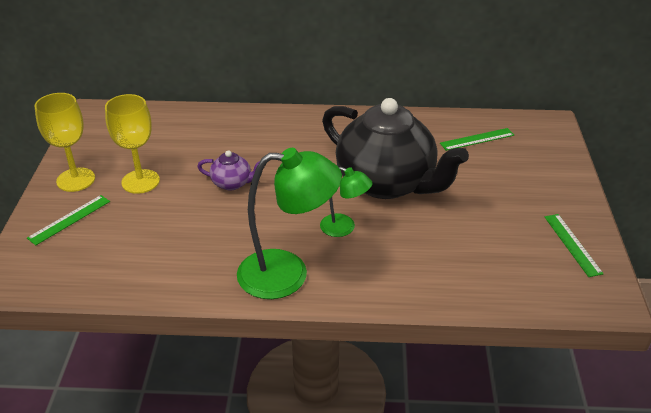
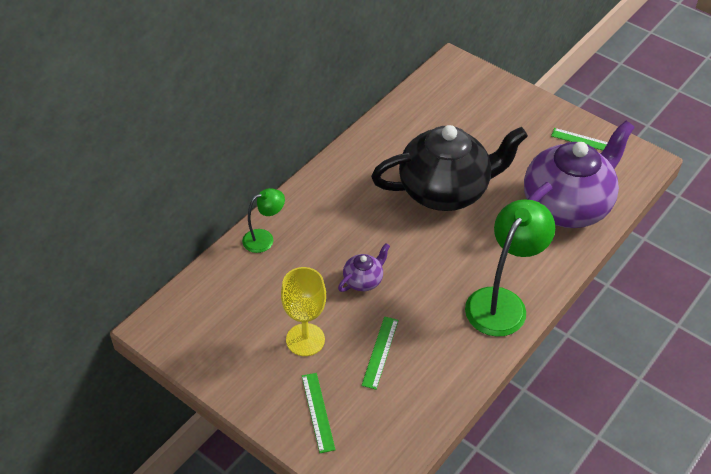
camera: 55 degrees left, 10 degrees up
(76, 180) = (260, 385): yellow goblet -> none
(344, 228) = (477, 243): green lamp -> green lamp (264, 238)
(464, 266) = (567, 206): none -> purple teapot
(477, 139) = (437, 111): green ruler -> green ruler (380, 352)

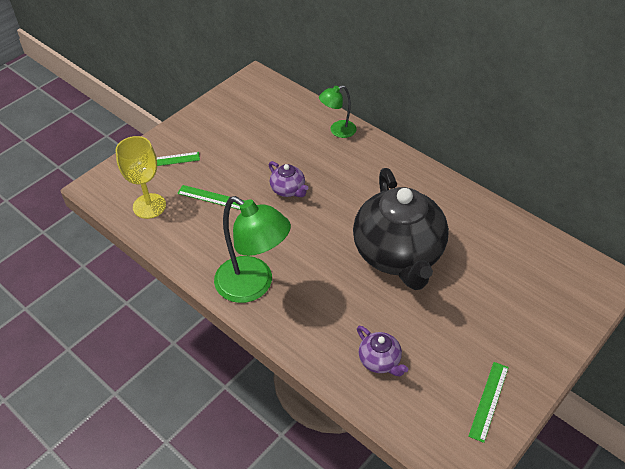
camera: 95 degrees right, 0 degrees up
(264, 238) = (338, 131): green lamp -> green lamp turned 90 degrees clockwise
(305, 340) = (232, 154): yellow goblet -> yellow goblet (149, 206)
(567, 206) = (380, 361): purple teapot -> purple teapot, size x0.41

